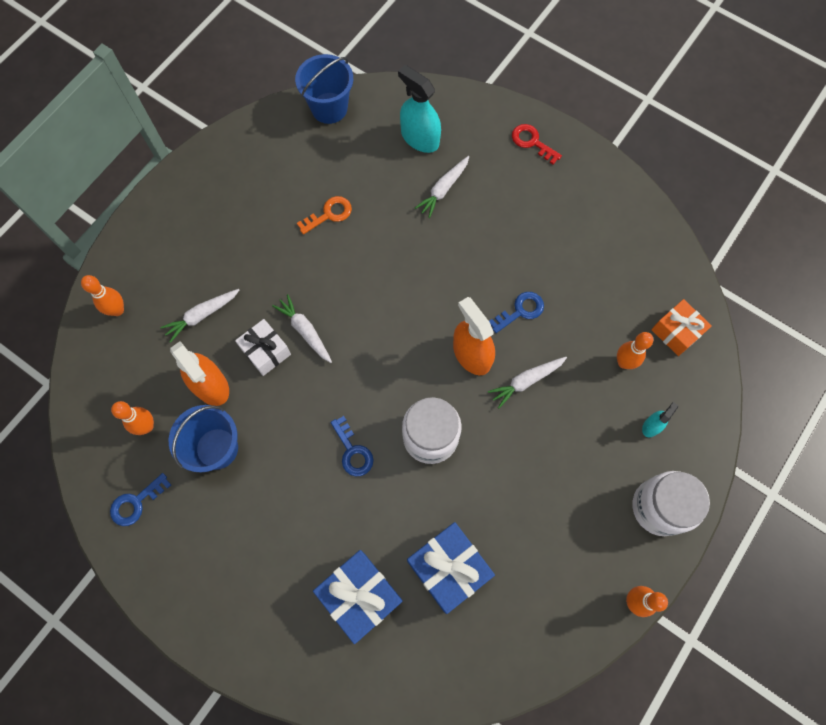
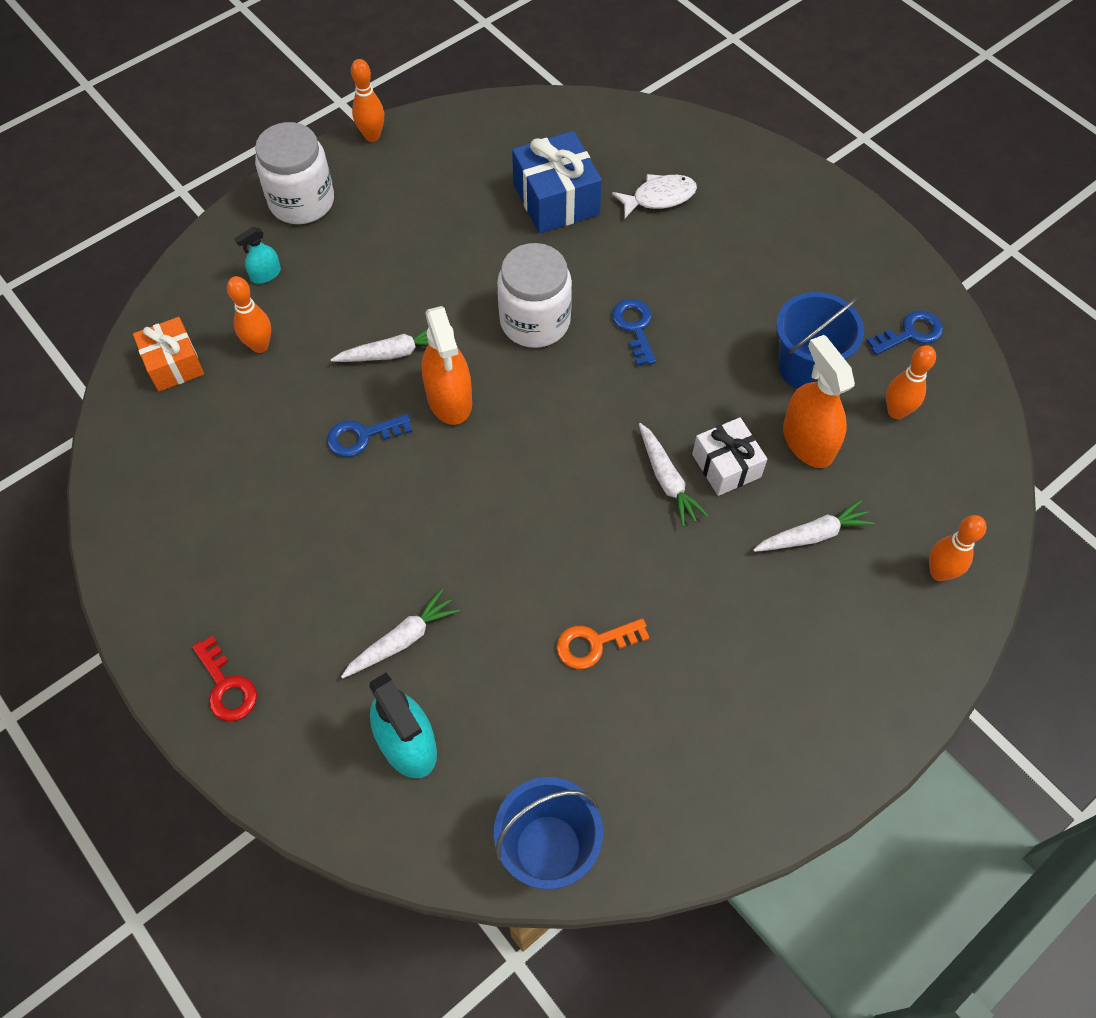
camera: 165 degrees left, 10 degrees down
(360, 596) = (659, 197): blue gift -> white fish

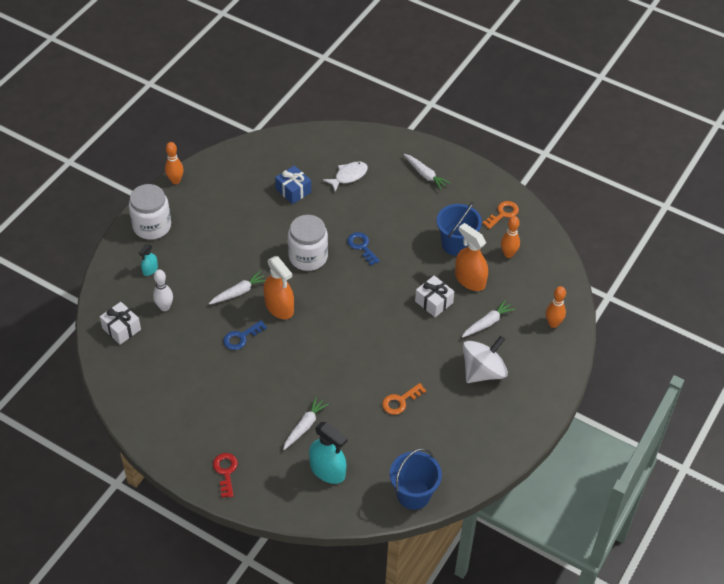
camera: 20 degrees left, 10 degrees down
(174, 364) = (121, 329): orange gift -> white gift
(227, 686) = (225, 472): red key -> red key turned 135 degrees counterclockwise
(260, 346) = (164, 307): orange bowling pin -> white bowling pin
(556, 199) = (293, 191): blue gift -> blue gift, size x0.66
(667, 480) = (407, 316): white carrot -> white carrot (425, 175)
(771, 631) = (483, 372): none -> white spinning top
(910, 333) = (503, 214): blue key -> orange key

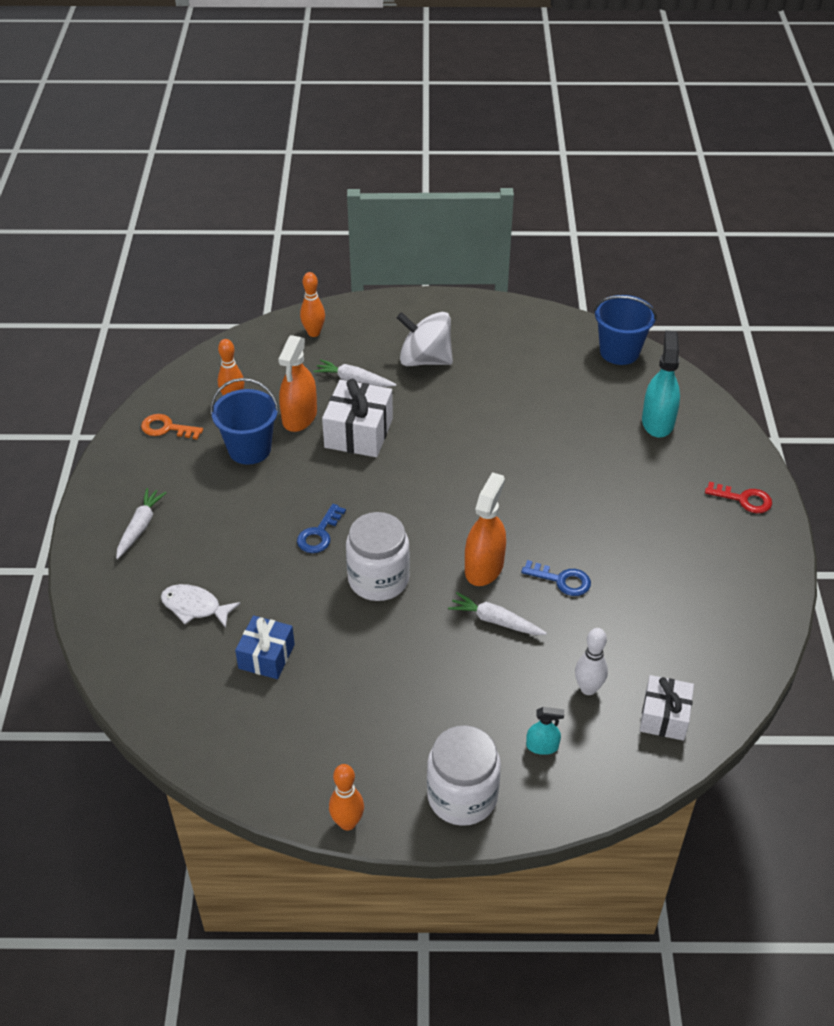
camera: 120 degrees left, 5 degrees down
(225, 472) = (744, 499): red key -> red key turned 120 degrees counterclockwise
(305, 426) = (625, 463): white carrot -> none
(400, 401) = (520, 404): orange key -> none
(434, 302) = (358, 433): white gift -> white gift, size x1.51

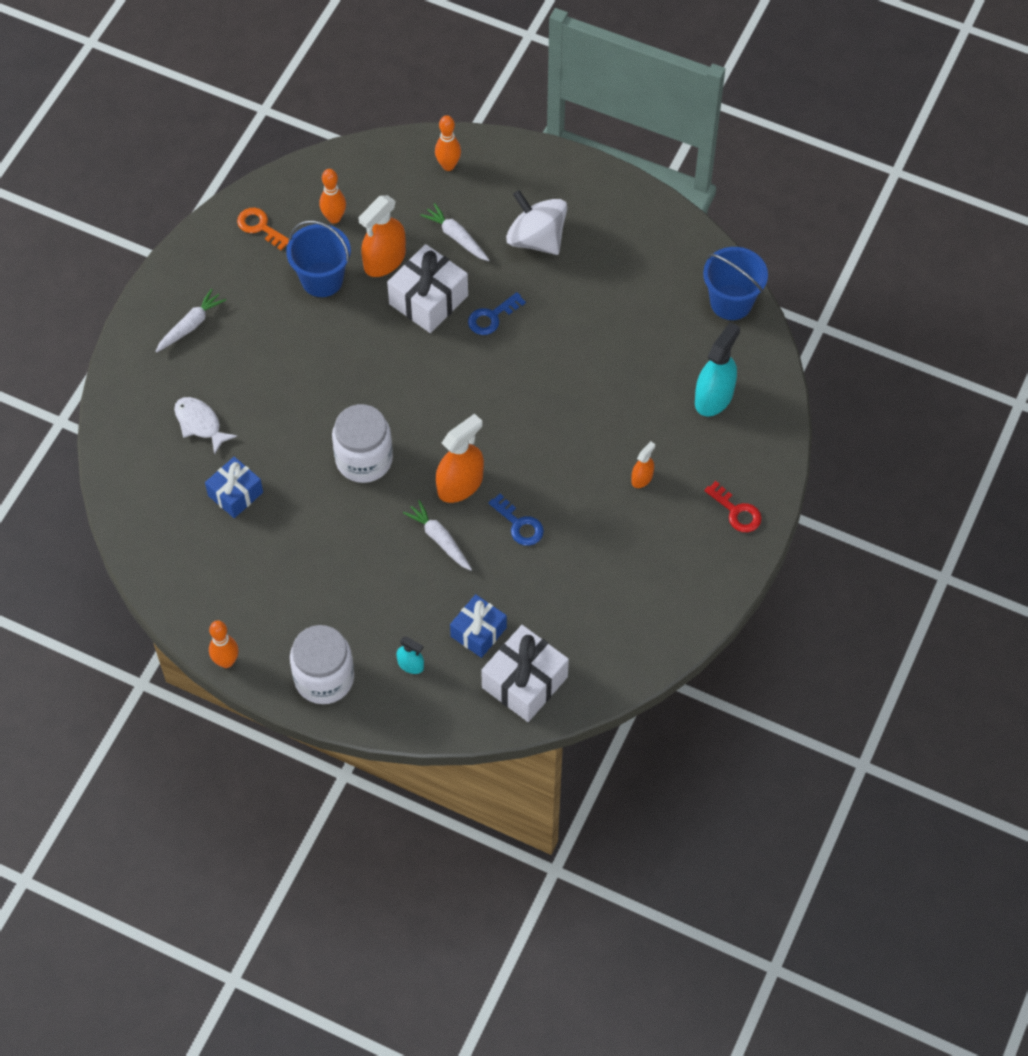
camera: 25 degrees right, 15 degrees up
(319, 534) = (338, 394): blue key -> blue key (492, 317)
(588, 688) = (478, 632): white bowling pin -> blue gift
(643, 503) = (642, 478): none -> orange spray bottle
(664, 717) = (525, 682): white gift -> white gift, size x1.51

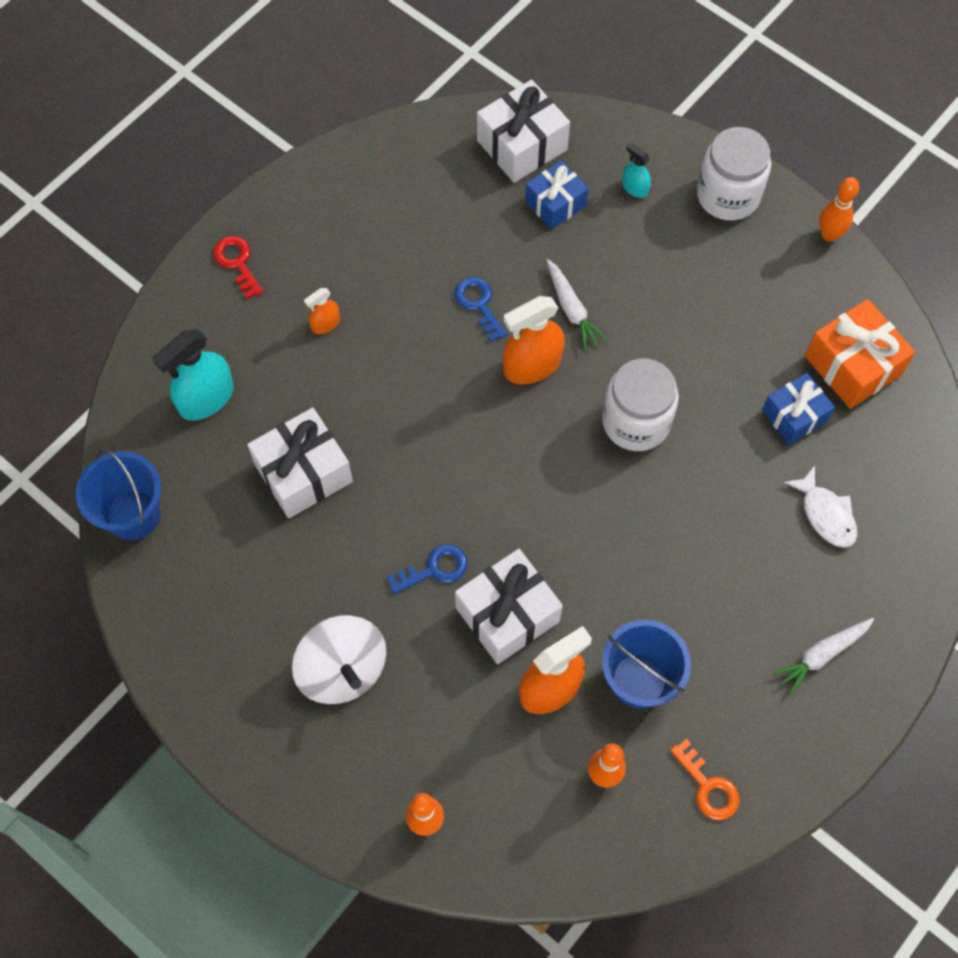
camera: 165 degrees left, 5 degrees up
(192, 547) = (852, 365): none -> orange gift
(456, 237) = (446, 700): white carrot -> none
(615, 360) = (303, 473): none -> white gift

